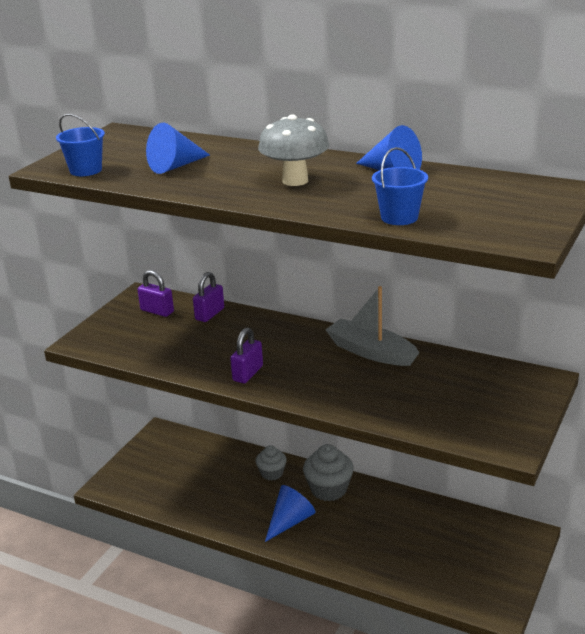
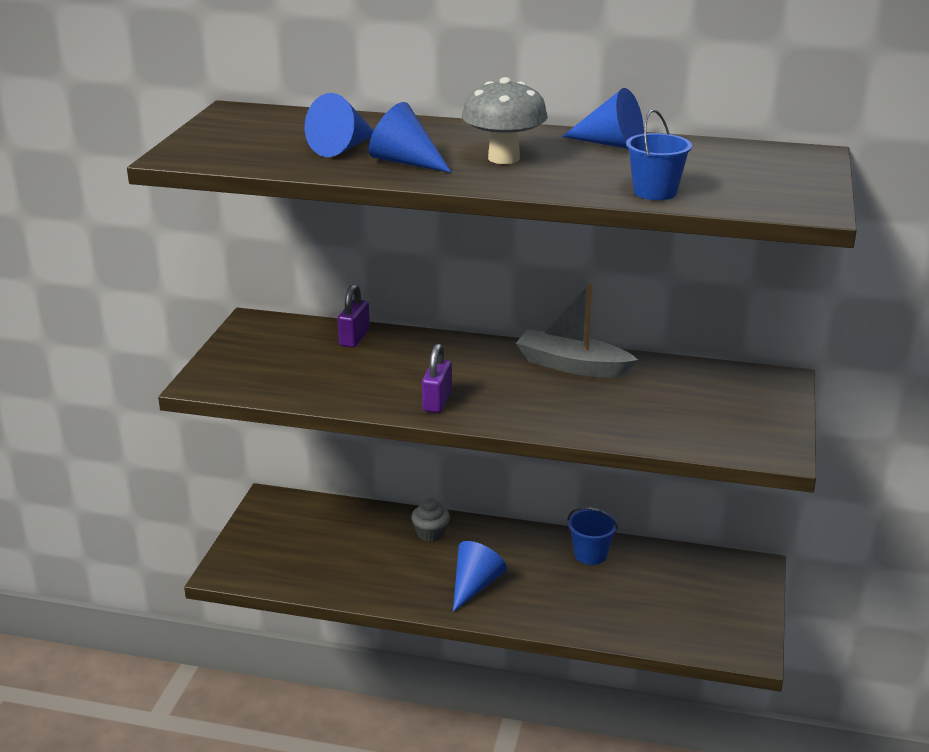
camera: 15 degrees left, 0 degrees up
(86, 170) = (228, 157): blue bucket -> blue bucket (590, 554)
(157, 311) = (284, 339): purple padlock -> none
(215, 180) = (405, 162): none -> blue cone
(329, 489) = (507, 544): grey cupcake -> none

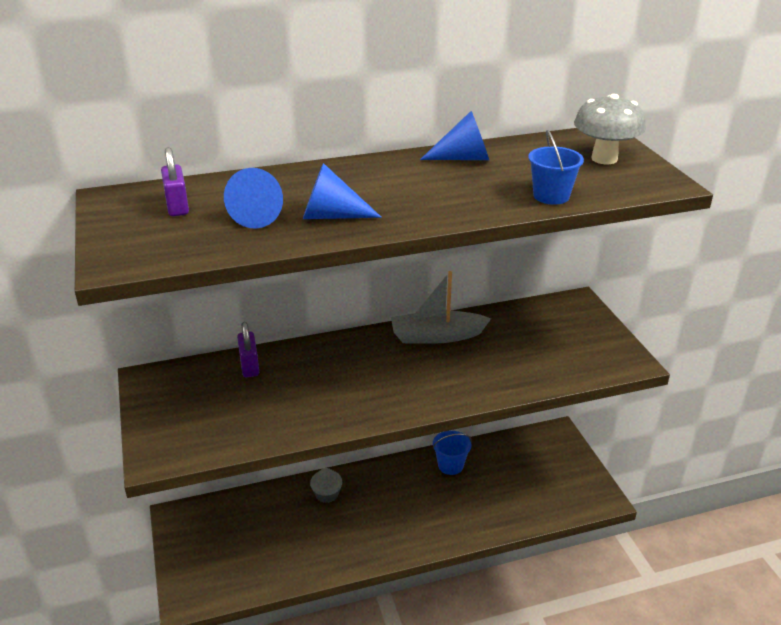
camera: 30 degrees left, 5 degrees up
(437, 401) = (368, 404): purple padlock -> purple padlock (177, 206)
(475, 585) = (392, 526): blue cone -> none
(503, 158) = (403, 192): grey mushroom -> grey mushroom (604, 159)

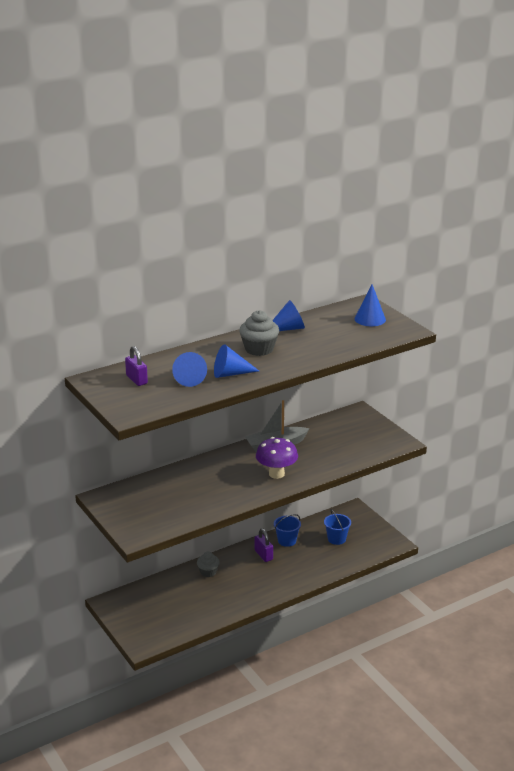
camera: 15 degrees left, 5 degrees down
(249, 366) = (163, 480): purple padlock -> purple padlock (263, 555)
(401, 183) = (259, 349): none -> grey cupcake
(418, 383) = (276, 474): none -> purple mushroom
(551, 196) = (348, 346): blue bucket -> blue bucket (336, 539)
(604, 159) = (370, 319): grey mushroom -> blue cone

